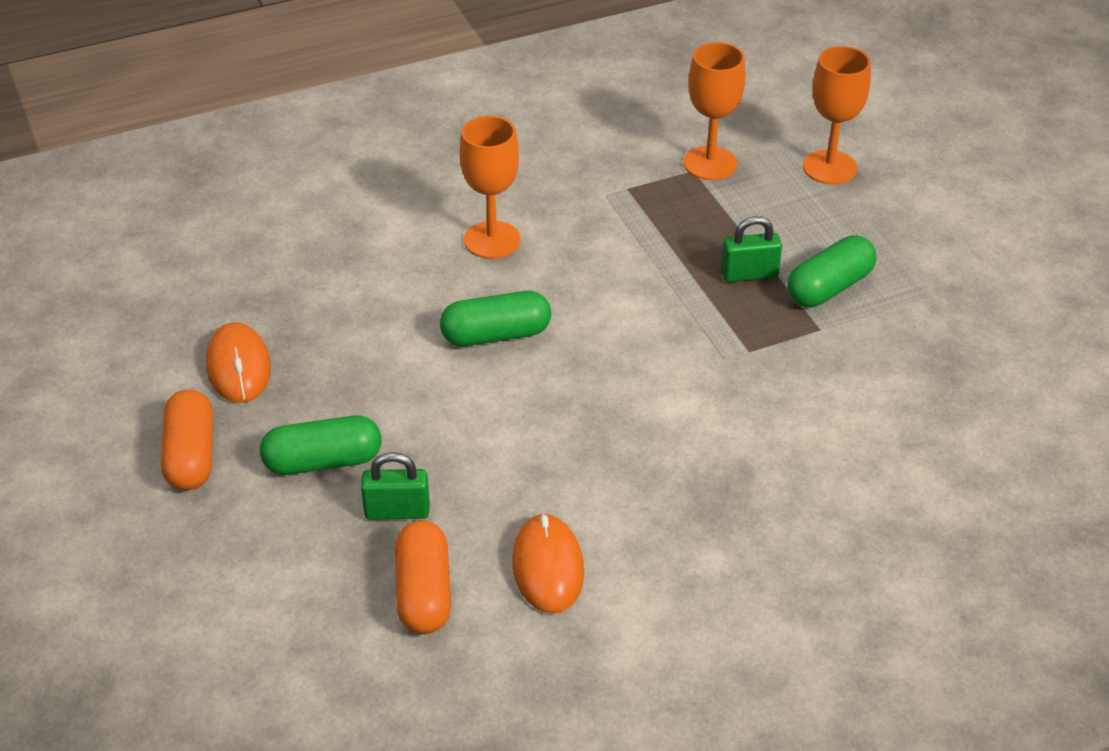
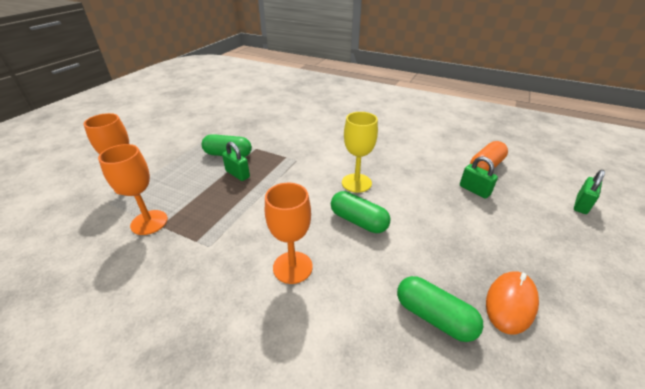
camera: 130 degrees left, 5 degrees down
(191, 456) = (568, 271): orange capsule -> none
(212, 611) = (581, 205): none -> green padlock
(323, 462) = (493, 224): green capsule -> green capsule (434, 317)
(548, 567) = (435, 150): orange mouse -> none
(578, 387) = (356, 183): none -> yellow goblet

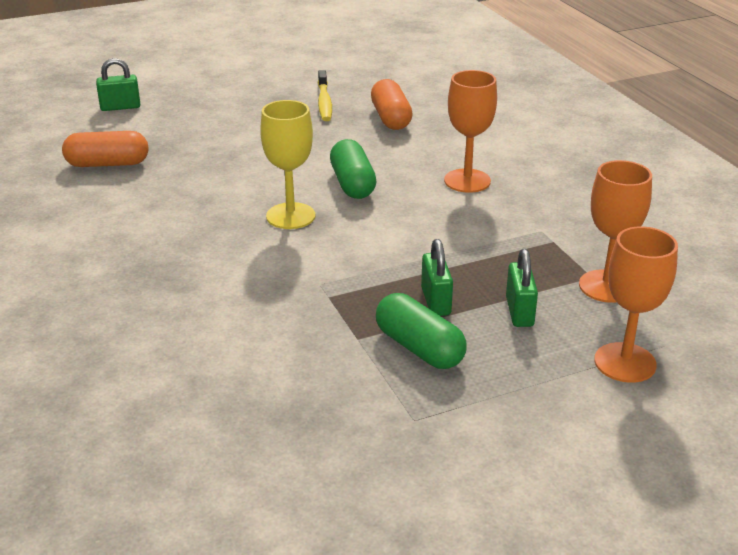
camera: 140 degrees left, 5 degrees down
(434, 317) = (391, 118): green capsule -> orange capsule
(474, 190) = (181, 154): green padlock -> green padlock (519, 312)
(511, 303) = (324, 102): orange mouse -> yellow toothbrush

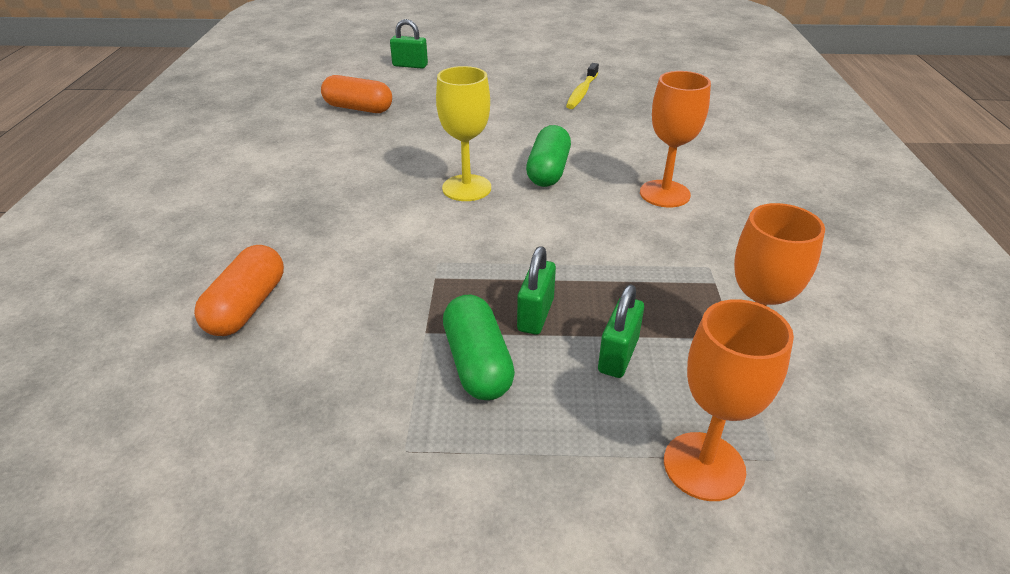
camera: 25 degrees right, 5 degrees up
(391, 118) = (632, 118): orange capsule -> orange capsule (247, 306)

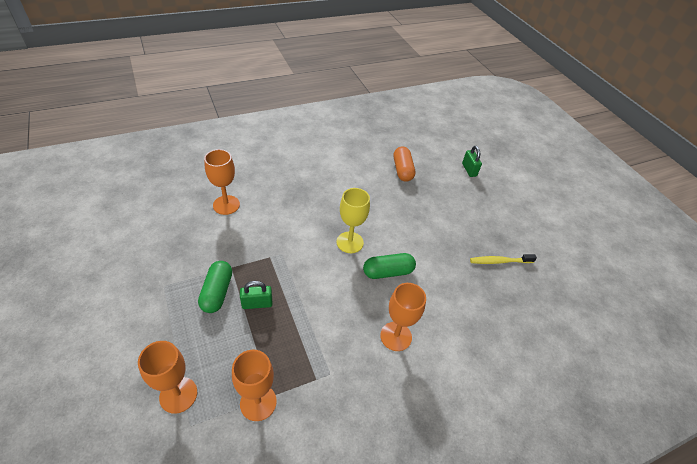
camera: 60 degrees right, 10 degrees up
(247, 306) = (226, 205): orange capsule -> orange goblet
(477, 363) = (217, 292): green capsule -> green capsule turned 45 degrees counterclockwise
(618, 355) = (239, 345): green padlock -> none

